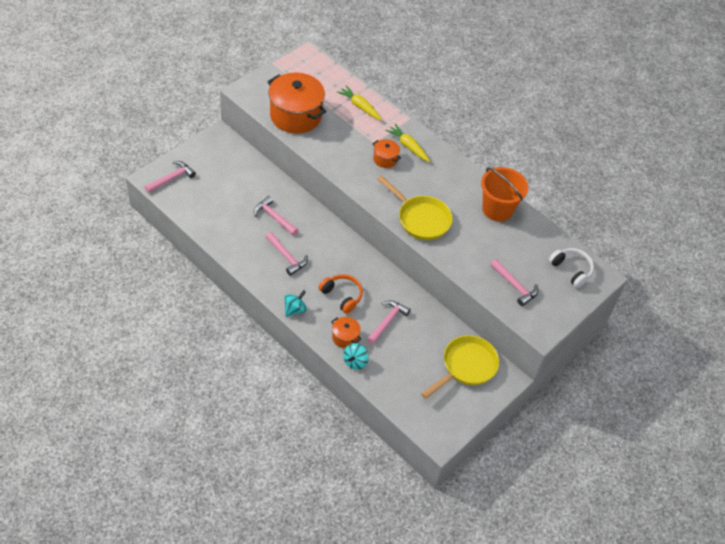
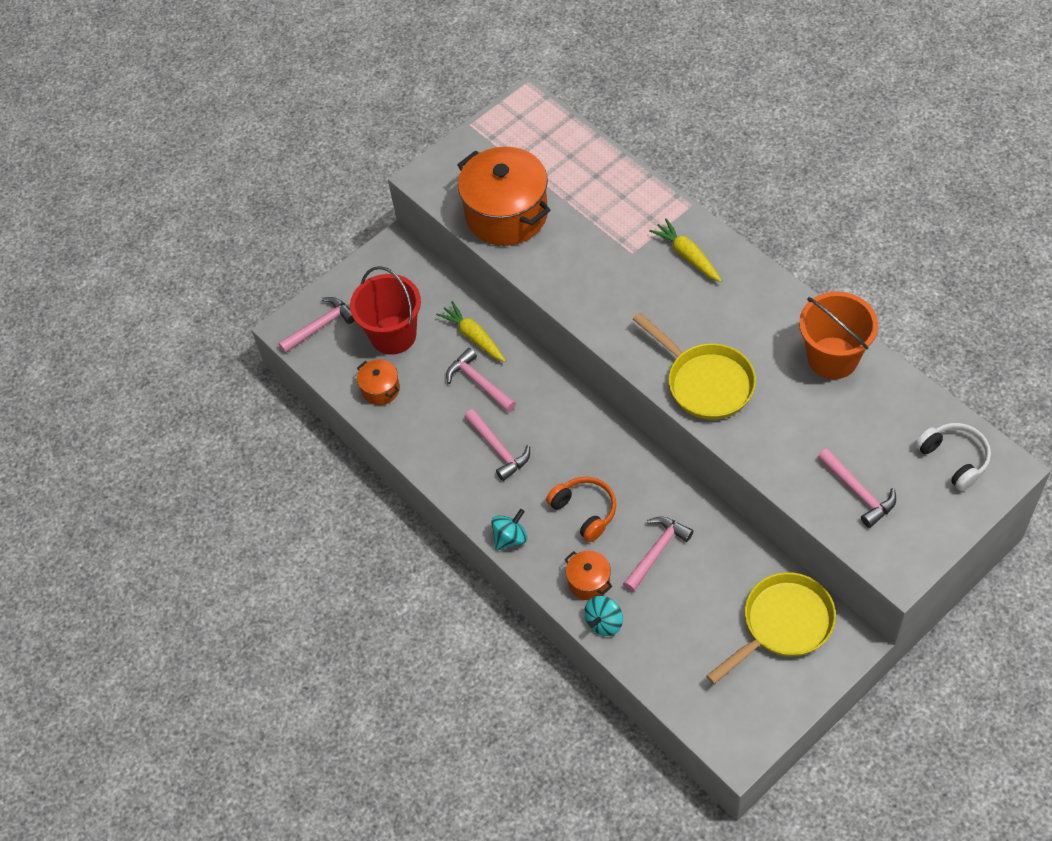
camera: 15 degrees right, 5 degrees up
(219, 186) = (393, 335): none -> red bucket
(359, 106) = (609, 190): yellow carrot -> yellow carrot (473, 337)
(385, 159) = (649, 281): orange pot -> orange pot (380, 389)

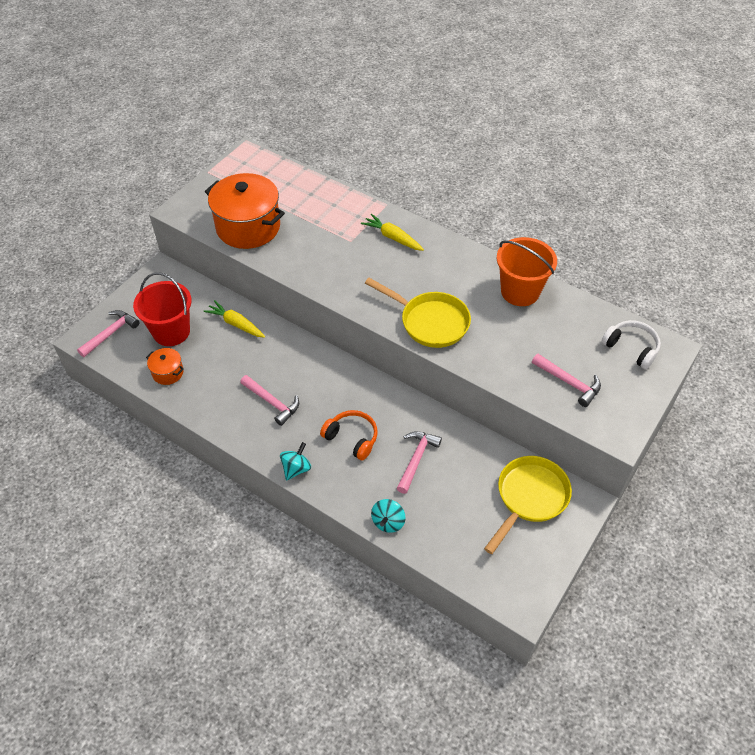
camera: 20 degrees left, 5 degrees down
(478, 383) = (246, 356): pink hammer -> none
(589, 582) = (368, 492): orange pot -> none

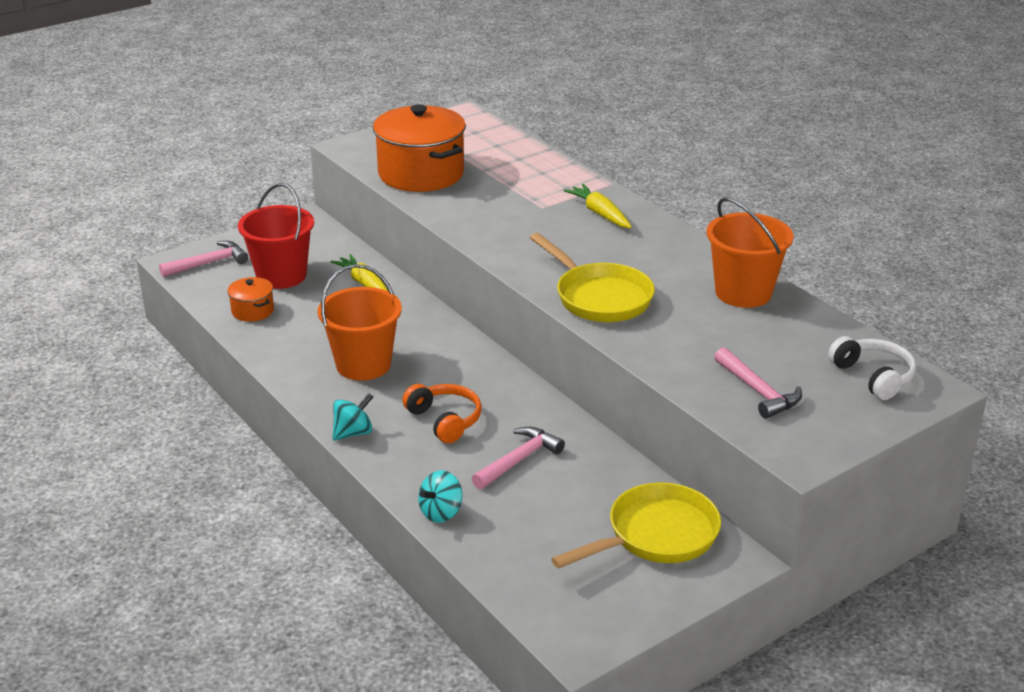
camera: 20 degrees right, 20 degrees down
(272, 402) = (363, 365): pink hammer -> orange bucket

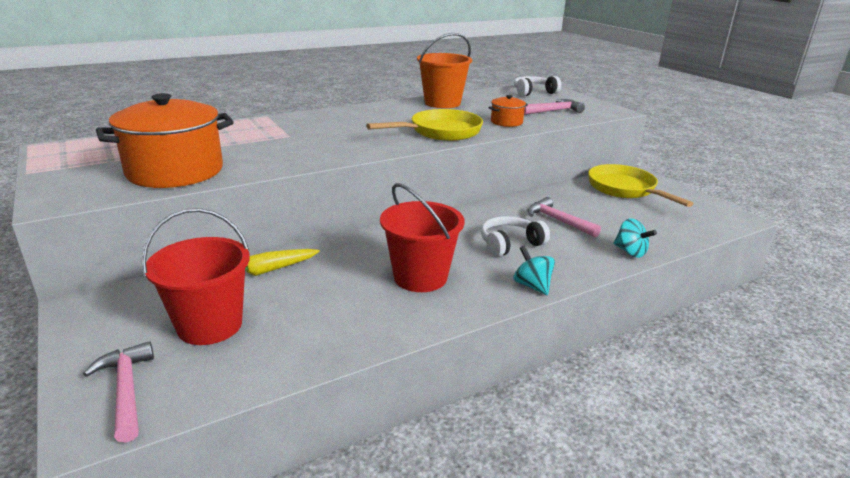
camera: 85 degrees left, 5 degrees down
(253, 311) = (284, 347): orange pot -> orange pot (506, 122)
(363, 365) = (420, 277): orange bucket -> red bucket
(445, 420) = (510, 244): orange headphones -> white headphones
(600, 214) = (314, 122): yellow carrot -> none

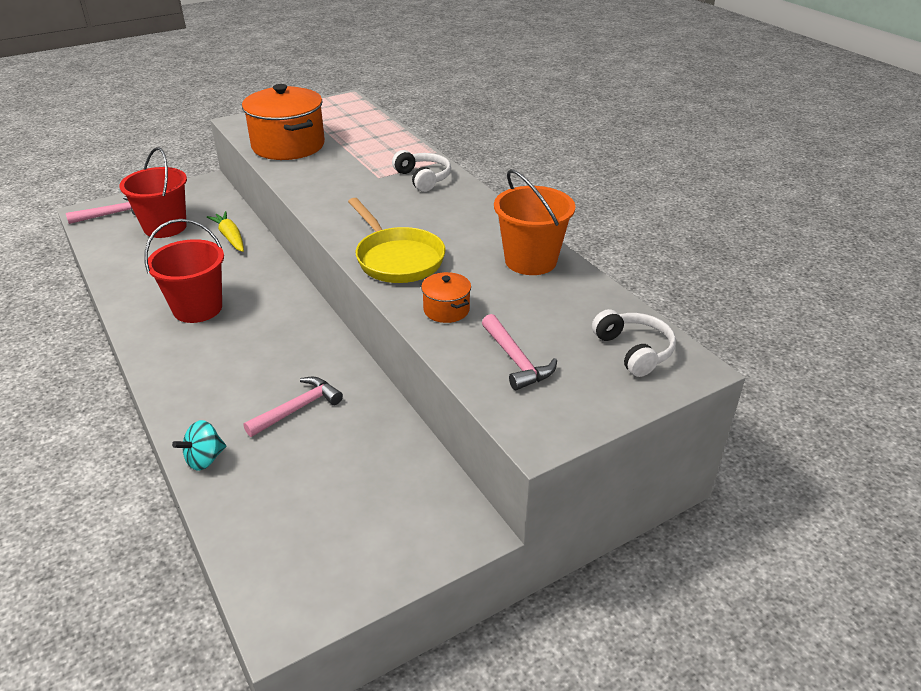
camera: 90 degrees right, 10 degrees up
(510, 244) = (246, 365): white headphones -> white headphones (423, 178)
(532, 286) = (160, 372): turquoise spinning top -> none
(625, 189) = (399, 498): yellow pan -> none

